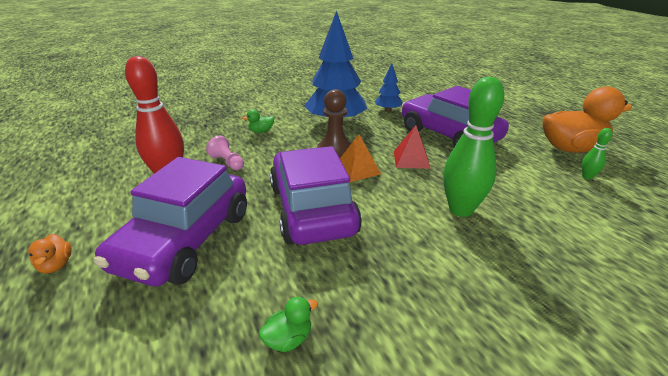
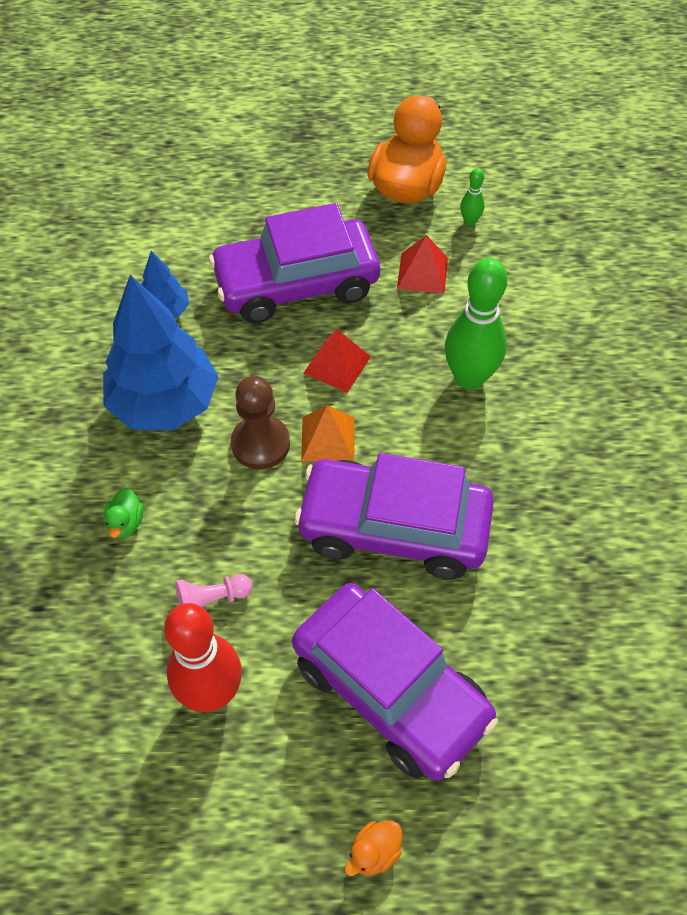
camera: 65 degrees left, 25 degrees up
(56, 265) = (374, 852): orange duck -> orange duck turned 135 degrees clockwise
(288, 339) = (585, 619): green duck -> none
(517, 170) = (422, 273): none -> red pyramid

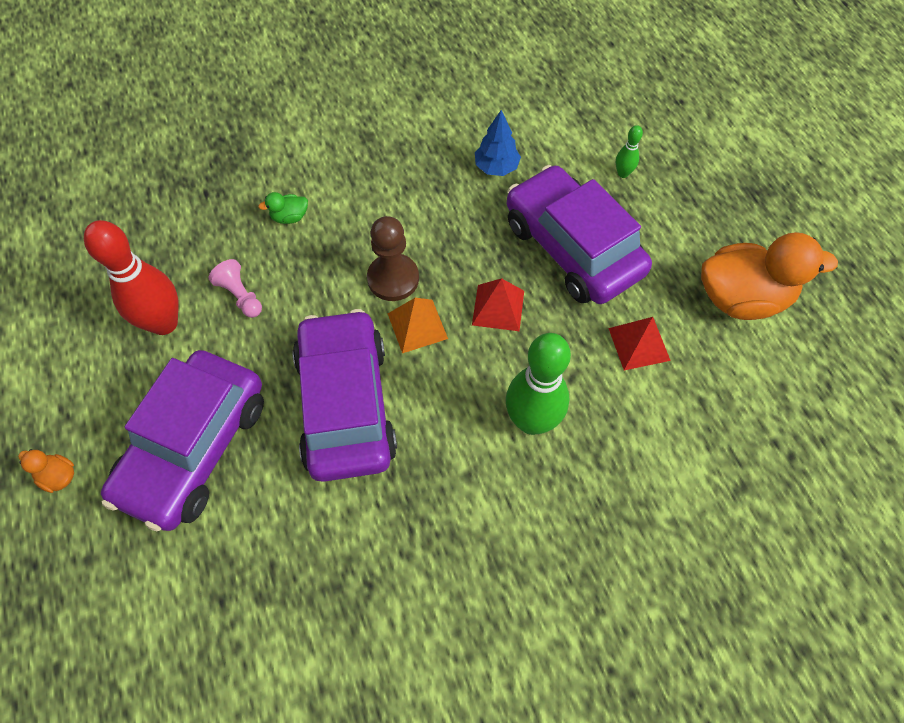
camera: 70 degrees right, 5 degrees up
(164, 403) = (406, 201): blue tree -> none
(470, 221) = (729, 367): green bowling pin -> green bowling pin (623, 173)

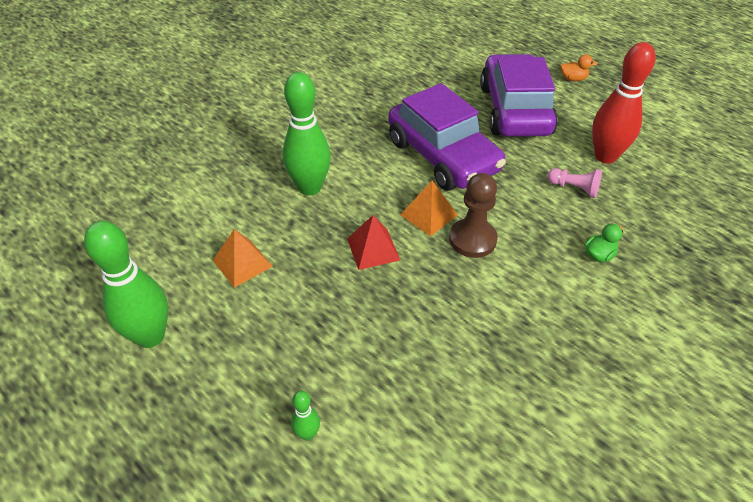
camera: 155 degrees right, 15 degrees down
(496, 167) = (451, 382): blue tree -> none
(572, 247) = (331, 324): purple car -> none
(639, 344) = (242, 263): red pyramid -> orange pyramid
(741, 298) = (150, 336): orange duck -> green bowling pin

